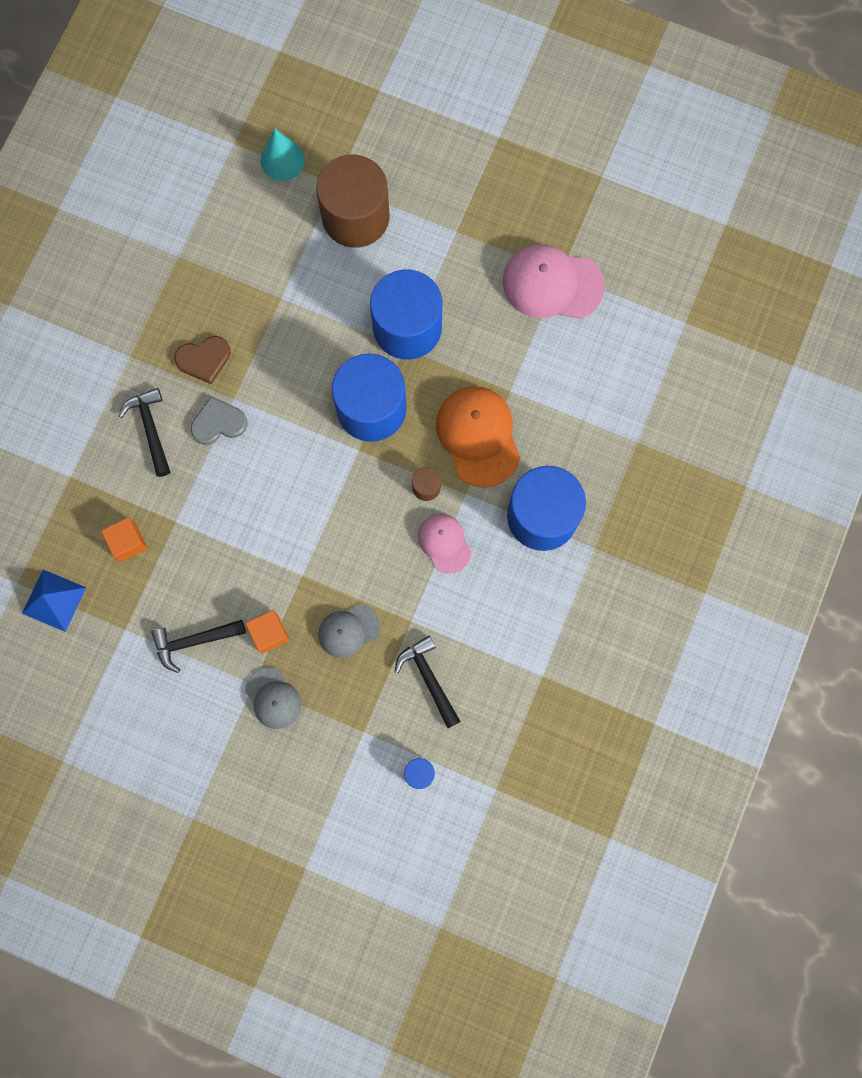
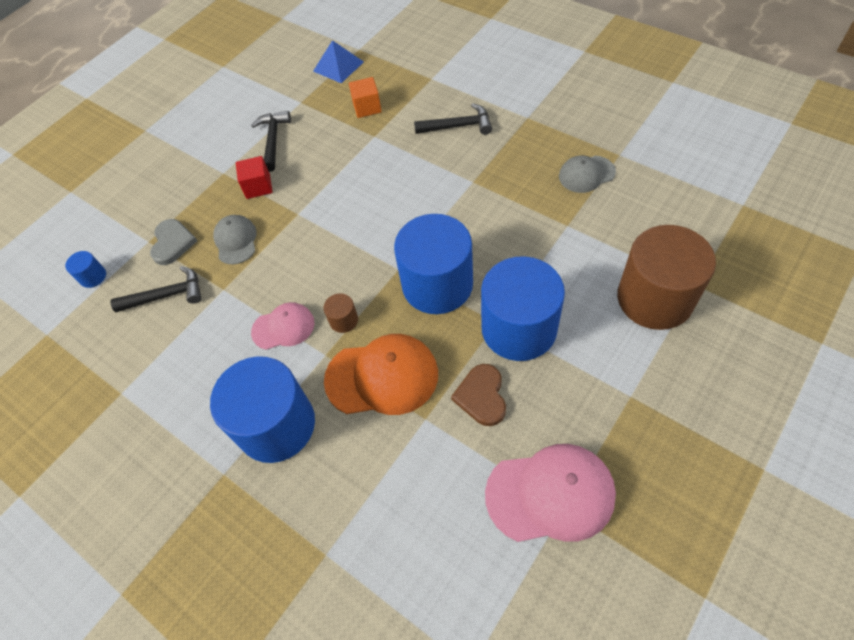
camera: 110 degrees right, 20 degrees down
(204, 359) = (514, 164): brown heart -> brown heart (482, 396)
(218, 423) = (452, 169): grey heart -> grey heart (172, 243)
(269, 633) = (258, 186): orange cube -> red cube
(273, 698) = (206, 184): grey cap -> grey cap (586, 174)
(282, 160) = (724, 242): turquoise cone -> none
(552, 284) = (550, 494): pink cap -> pink cap turned 60 degrees clockwise

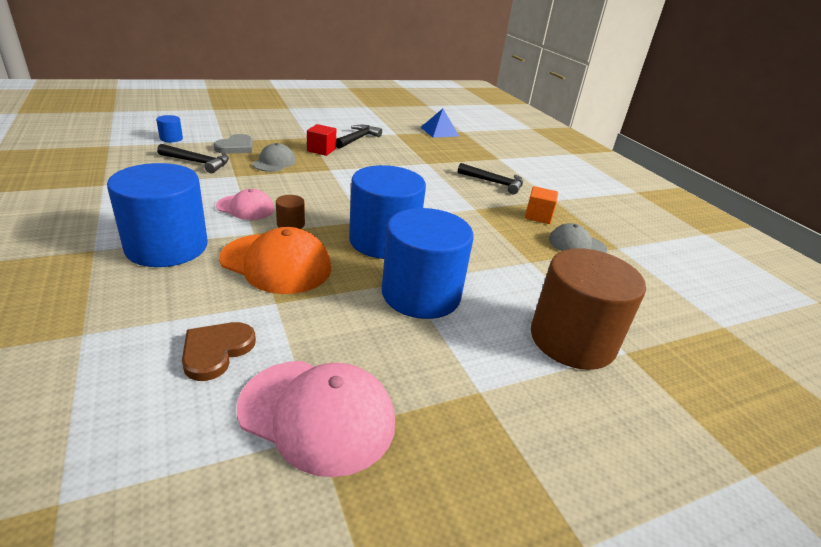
camera: 20 degrees right, 25 degrees down
(367, 107) = (437, 151): orange cube -> orange cube (538, 216)
(482, 396) = (339, 315): brown heart -> brown heart (216, 351)

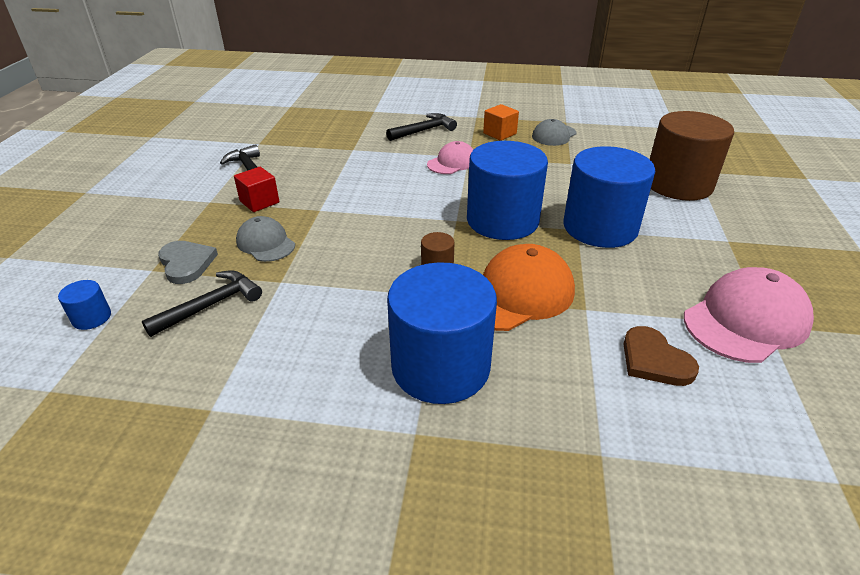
camera: 55 degrees left, 5 degrees up
(245, 208) = (377, 290): pink cap -> pink cap (452, 162)
(439, 131) = (279, 118): blue pyramid -> none

